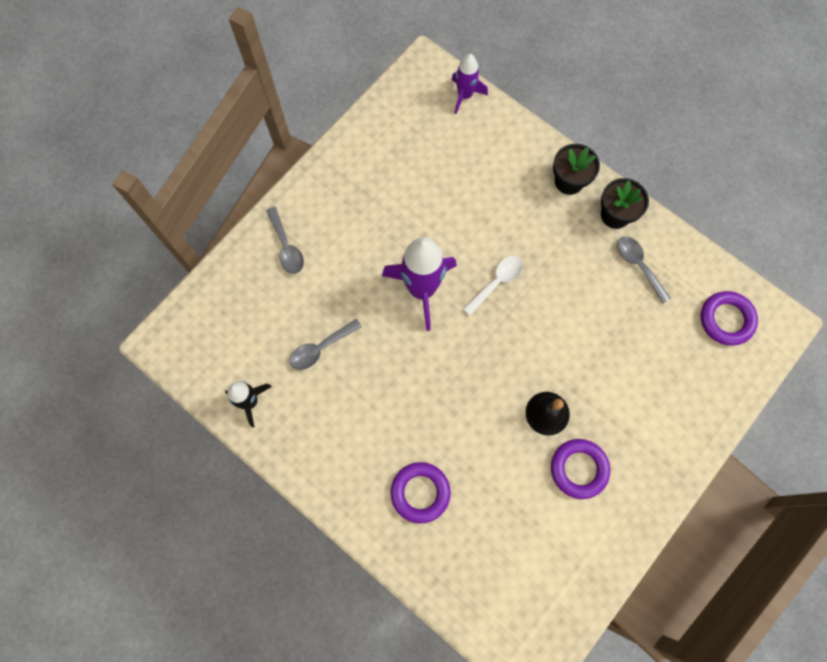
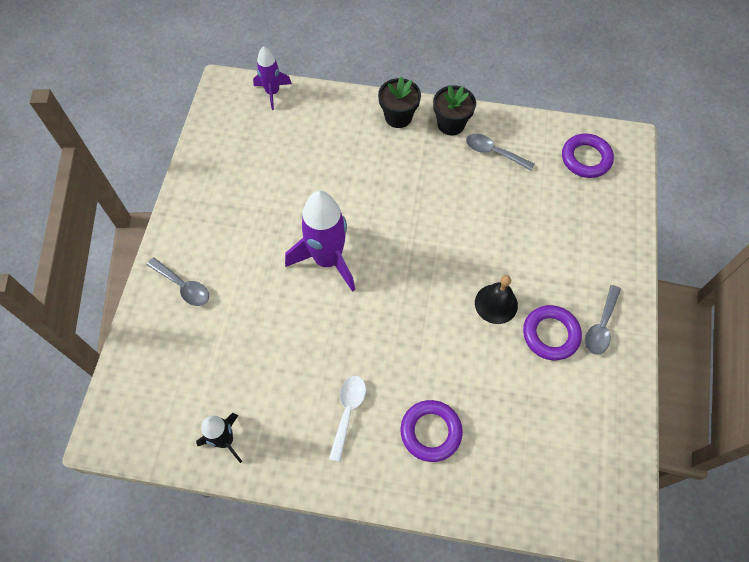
camera: 30 degrees left, 10 degrees down
(320, 348) = (265, 356): grey spoon -> grey spoon (601, 326)
(496, 282) = (388, 222): white spoon -> white spoon (348, 412)

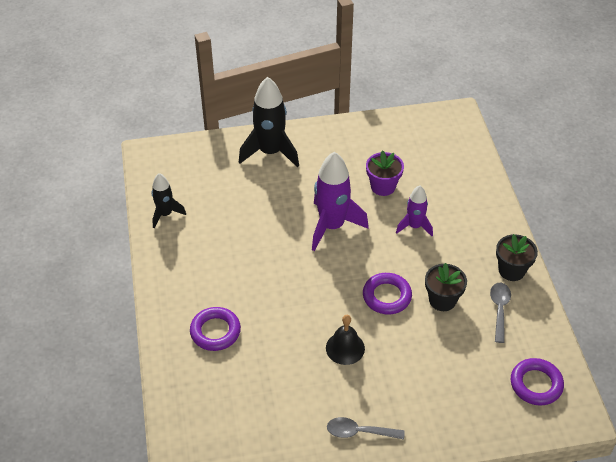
camera: 70 degrees right, 15 degrees down
(183, 286) = (270, 152): grey spoon -> black rocket
(272, 92) = (469, 144): purple rocket -> purple rocket (414, 226)
(293, 191) = (383, 186): none -> purple flower pot
(348, 412) = (212, 276): white spoon -> none
(398, 117) = (496, 231): black flower pot -> black flower pot (442, 300)
(550, 334) = (334, 394): purple ring -> purple ring (387, 296)

